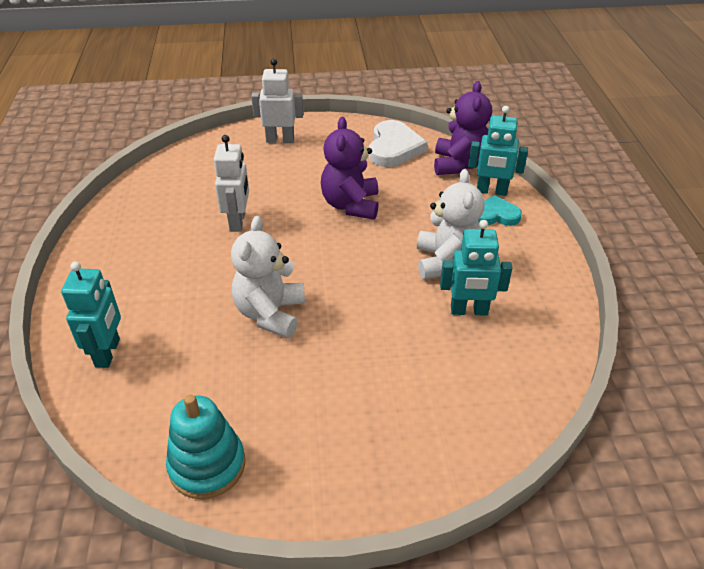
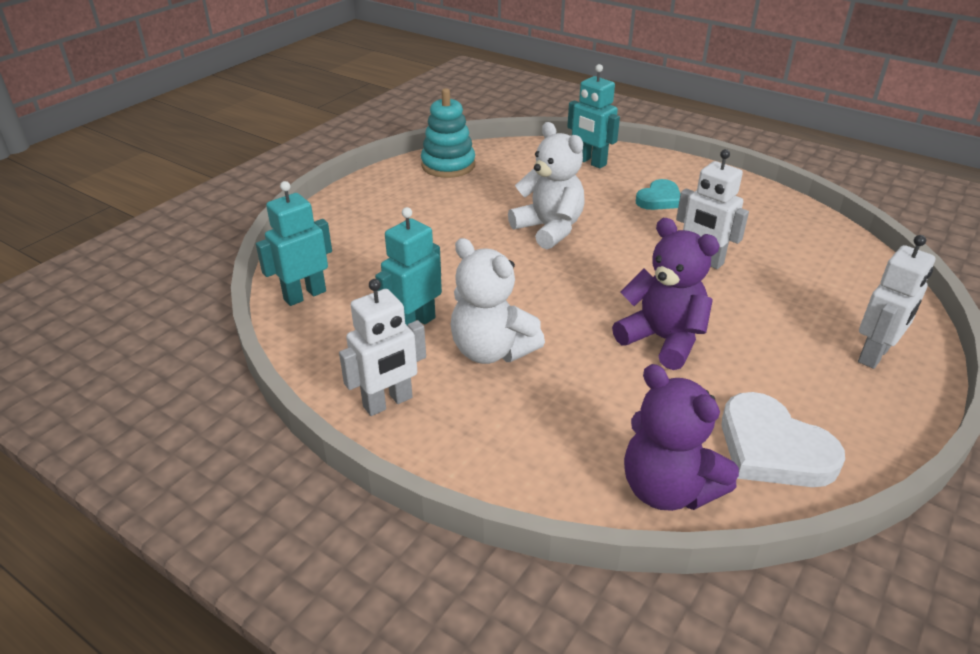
camera: 130 degrees right, 5 degrees down
(491, 191) = (571, 477): turquoise robot -> turquoise robot (304, 295)
(495, 215) = (521, 443): turquoise heart -> turquoise heart (659, 199)
(541, 275) = (388, 402): none -> white robot

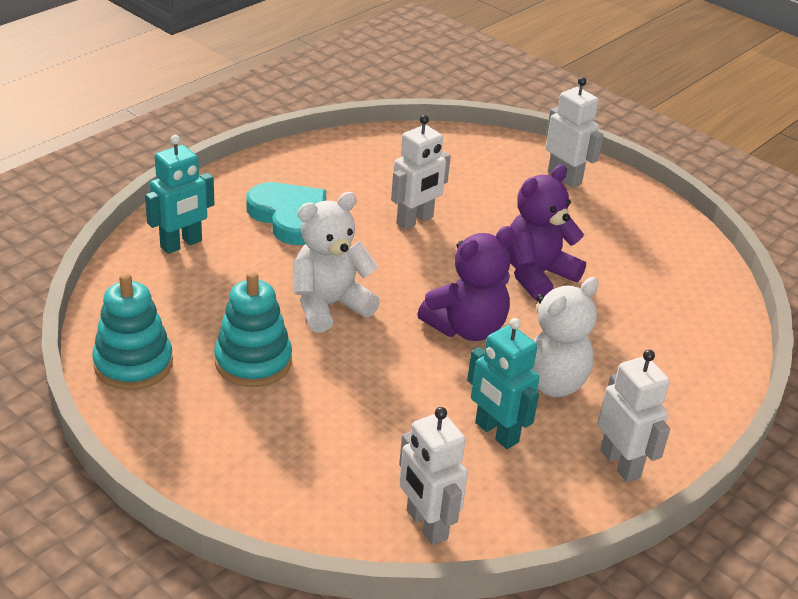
camera: 85 degrees left, 0 degrees up
(304, 295) = (426, 525): turquoise robot -> white robot
(466, 206) = (253, 361): none -> turquoise stacking toy
(659, 199) = (290, 217): turquoise heart -> turquoise heart, size x1.59
(667, 489) = (715, 316): purple teddy bear -> purple teddy bear (466, 328)
(773, 448) = (669, 256): white heart -> none

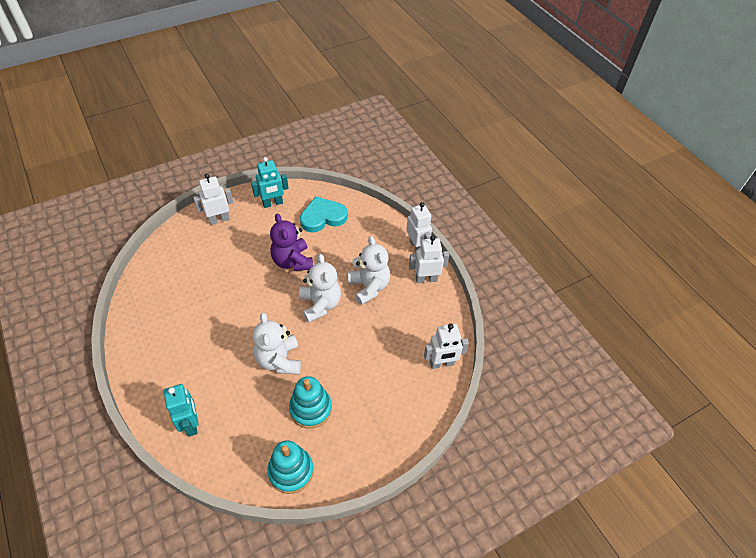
camera: 70 degrees left, 15 degrees up
(290, 217) = (191, 358): turquoise heart -> turquoise heart (323, 217)
(415, 220) = (224, 298): white robot -> white robot (417, 247)
(466, 328) = (320, 304): purple teddy bear -> white teddy bear
(496, 433) = (394, 318): turquoise robot -> turquoise robot (273, 203)

